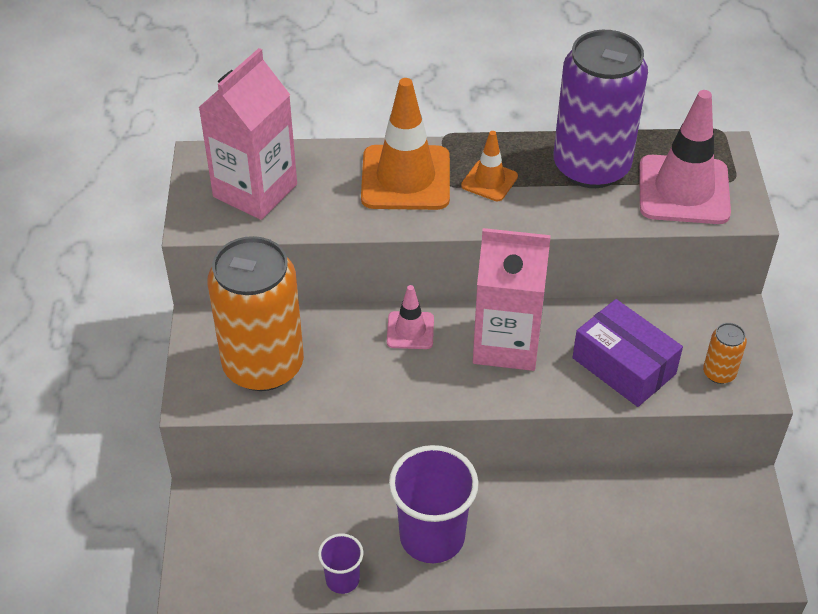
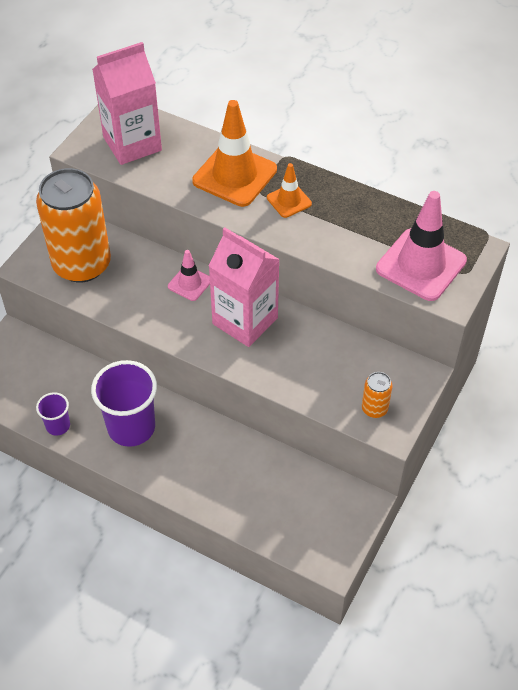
camera: 30 degrees right, 5 degrees up
(591, 167) = (368, 220): purple can -> none
(624, 366) = (311, 372): purple box -> none

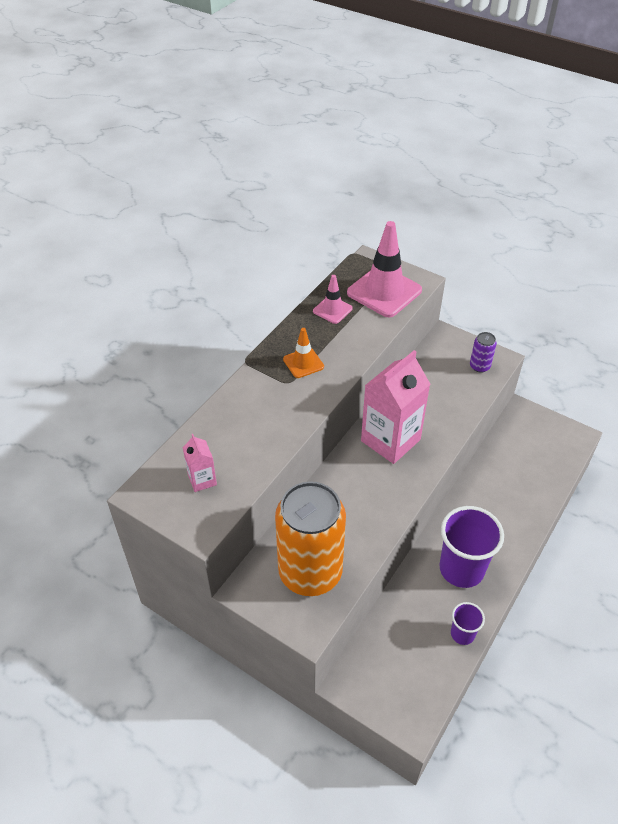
camera: 85 degrees left, 5 degrees down
(132, 144) = (202, 480): pink carton -> pink carton, size x0.47
(189, 283) = (343, 479): pink traffic cone -> pink traffic cone (332, 310)
(234, 175) = (264, 399): orange traffic cone -> none
(374, 408) = (479, 366): orange can -> purple can

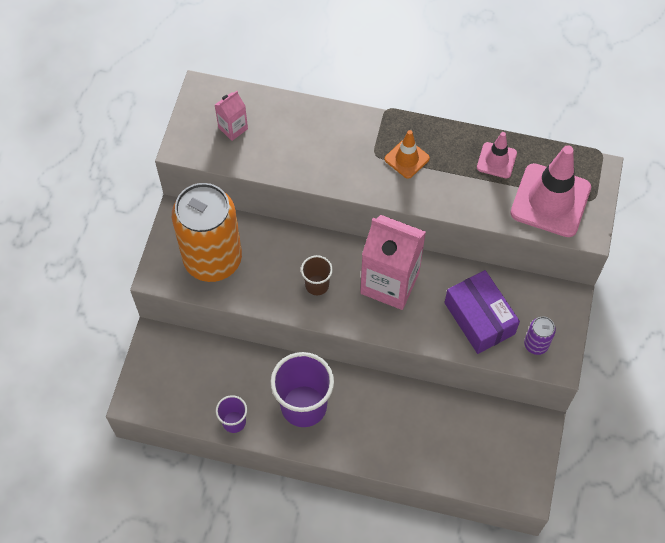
camera: 70 degrees right, 15 degrees up
(372, 494) = (317, 285): none -> brown cup
(445, 392) = (479, 318): none -> purple box

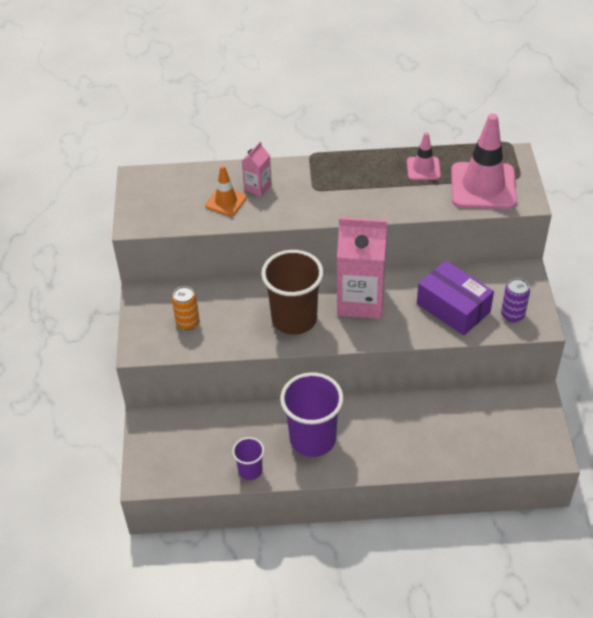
camera: 15 degrees left, 15 degrees down
(213, 259) = (188, 323): orange can -> orange can, size x0.41
(233, 128) = (176, 199): pink carton -> pink carton (258, 187)
(317, 285) = (294, 319): brown cup -> brown cup, size x1.97
(407, 159) = (344, 185): orange traffic cone -> orange traffic cone (226, 201)

